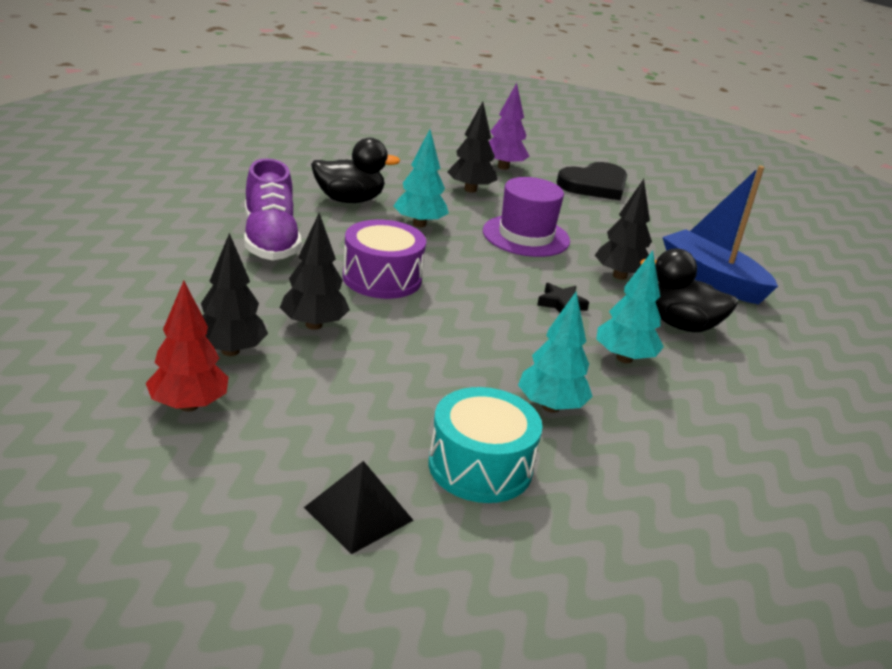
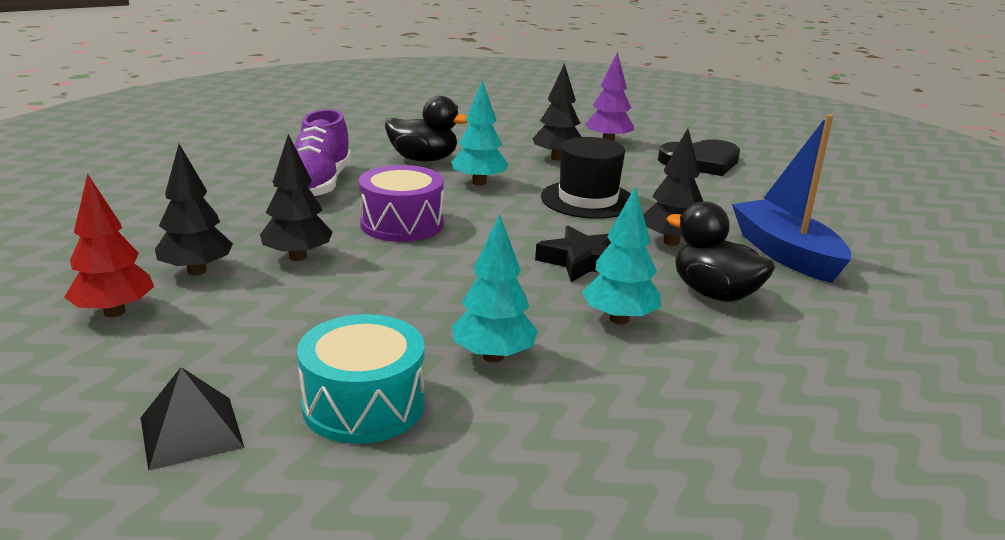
camera: 20 degrees right, 5 degrees down
(526, 236) = (588, 200): purple hat -> black hat
(561, 304) = (581, 261): black star -> black star, size x1.59

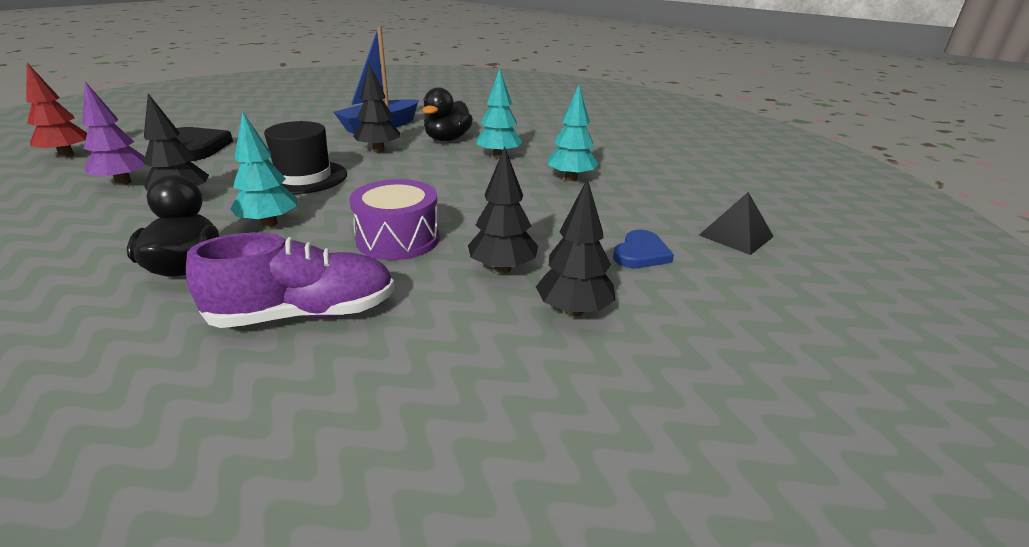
camera: 110 degrees left, 5 degrees up
(115, 312) = (678, 322): red tree -> red tree (67, 155)
(239, 336) = (641, 253): none -> blue heart
(364, 405) = (652, 199): turquoise drum -> none
(581, 261) = (428, 170): black star -> none

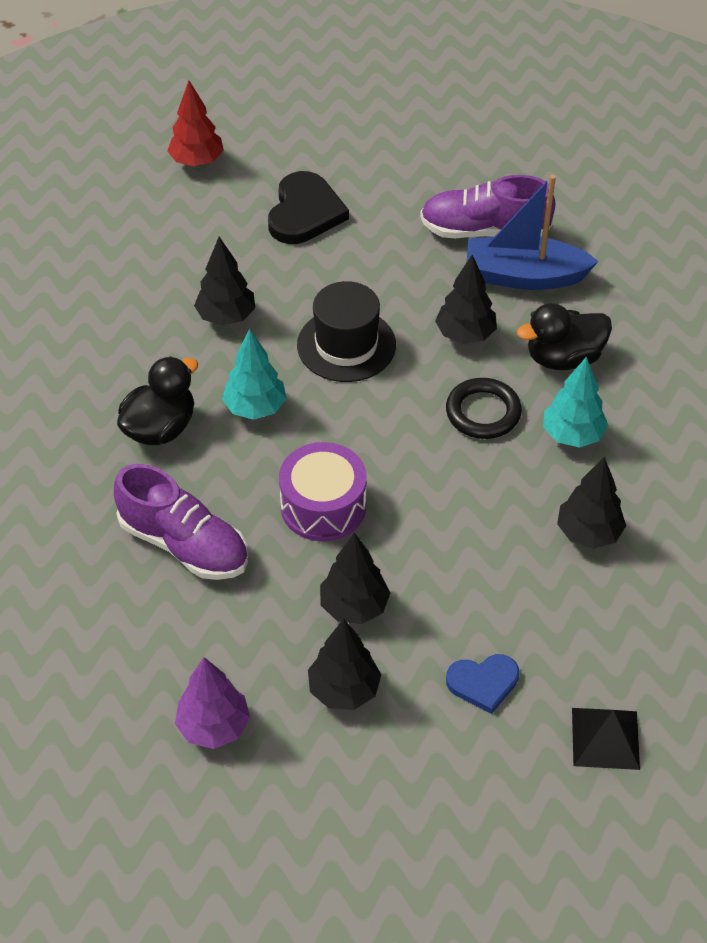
camera: 50 degrees right, 20 degrees up
(124, 182) = (205, 253): purple tree -> purple tree (214, 727)
(332, 122) = (484, 231): none -> purple shoe
(437, 167) = (483, 412): none -> black ring
(571, 178) = (588, 533): turquoise tree -> black tree

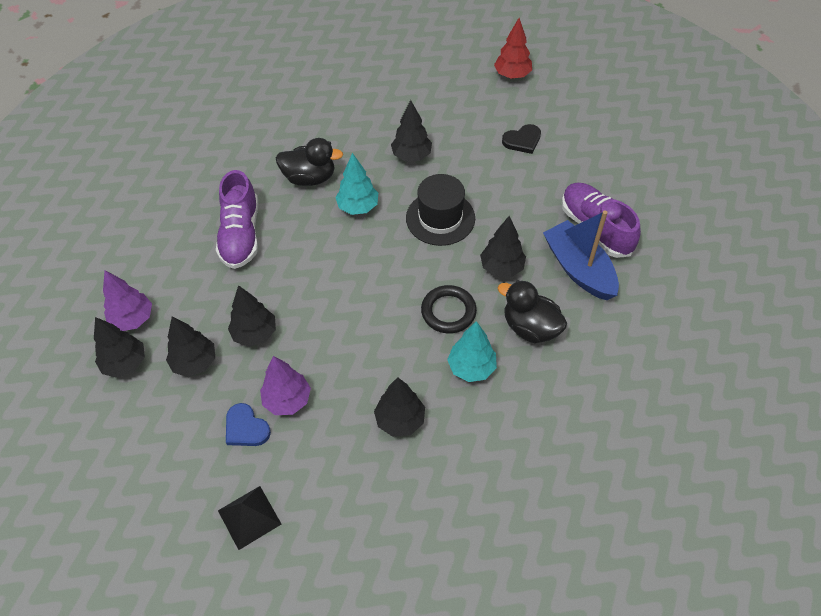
camera: 55 degrees right, 5 degrees up
(279, 767) = (125, 363): none -> black tree
(305, 212) = (522, 140): black heart -> black heart, size x0.62
(323, 506) = (314, 278): purple drum -> none
(477, 623) = (287, 400): none -> purple tree

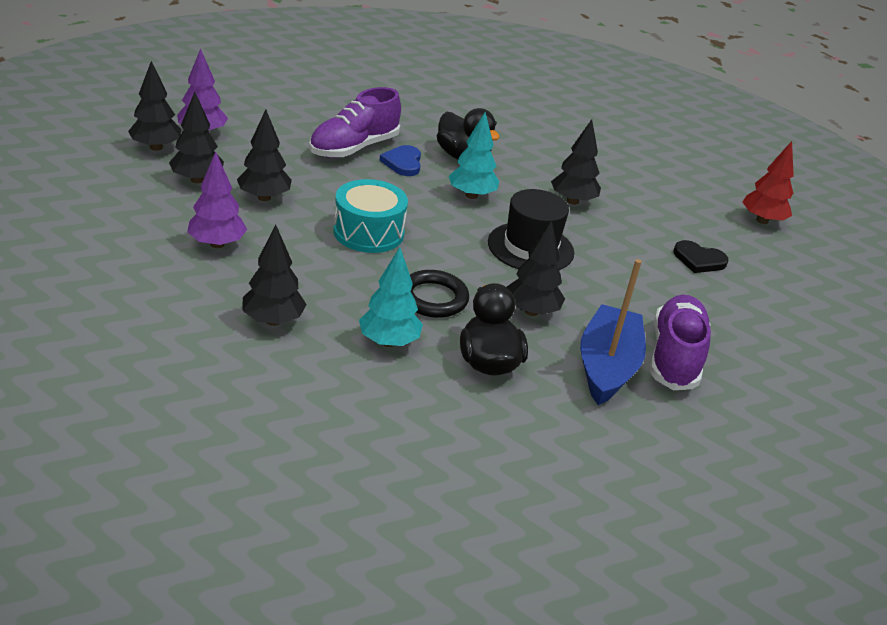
camera: 40 degrees right, 20 degrees down
(246, 428) = (162, 234): blue heart -> blue heart (403, 163)
(249, 517) = (72, 274): black pyramid -> none
(349, 298) = (368, 232): none -> turquoise drum

